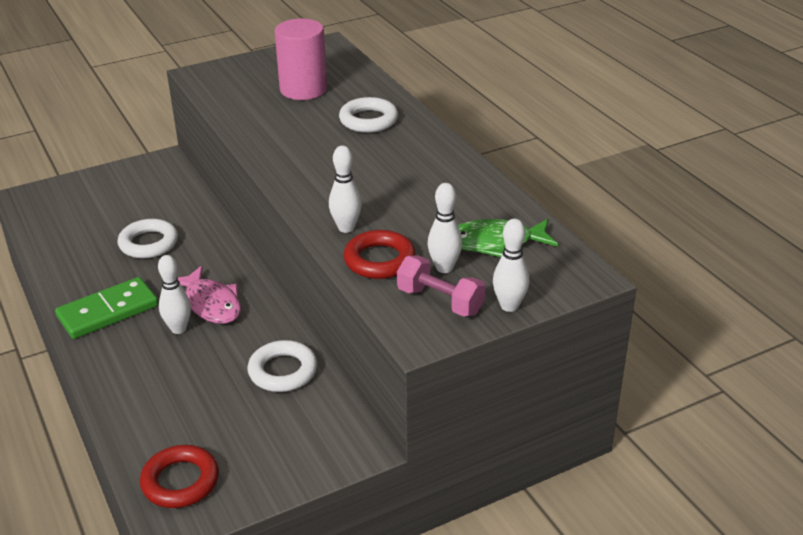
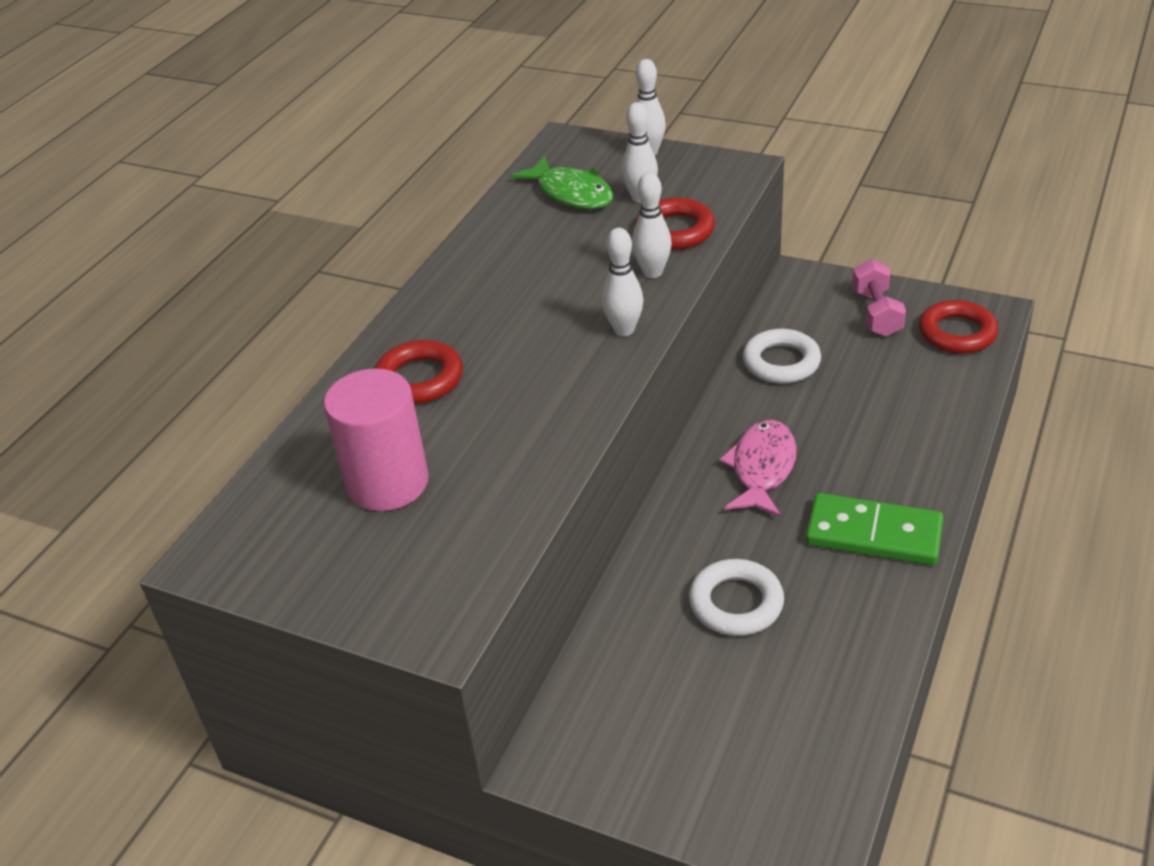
camera: 125 degrees left, 5 degrees up
(178, 329) = (823, 462): white bowling pin -> white bowling pin (624, 330)
(368, 120) = (419, 379): white ring -> red ring
(440, 301) = (687, 179): pink dumbbell -> pink dumbbell (876, 313)

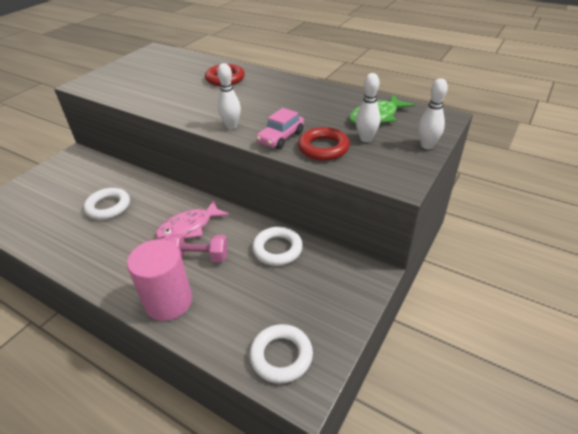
camera: 95 degrees right, 0 degrees up
(387, 483) = (165, 74): pink cylinder -> pink cylinder (168, 302)
(652, 272) = (281, 137): white bowling pin -> pink car
(762, 469) = (189, 227): pink fish -> pink fish turned 120 degrees clockwise
(873, 534) = (116, 262): green domino -> none
(876, 313) = (318, 310): pink dumbbell -> pink dumbbell (199, 257)
(957, 333) = (281, 356): red ring -> white ring

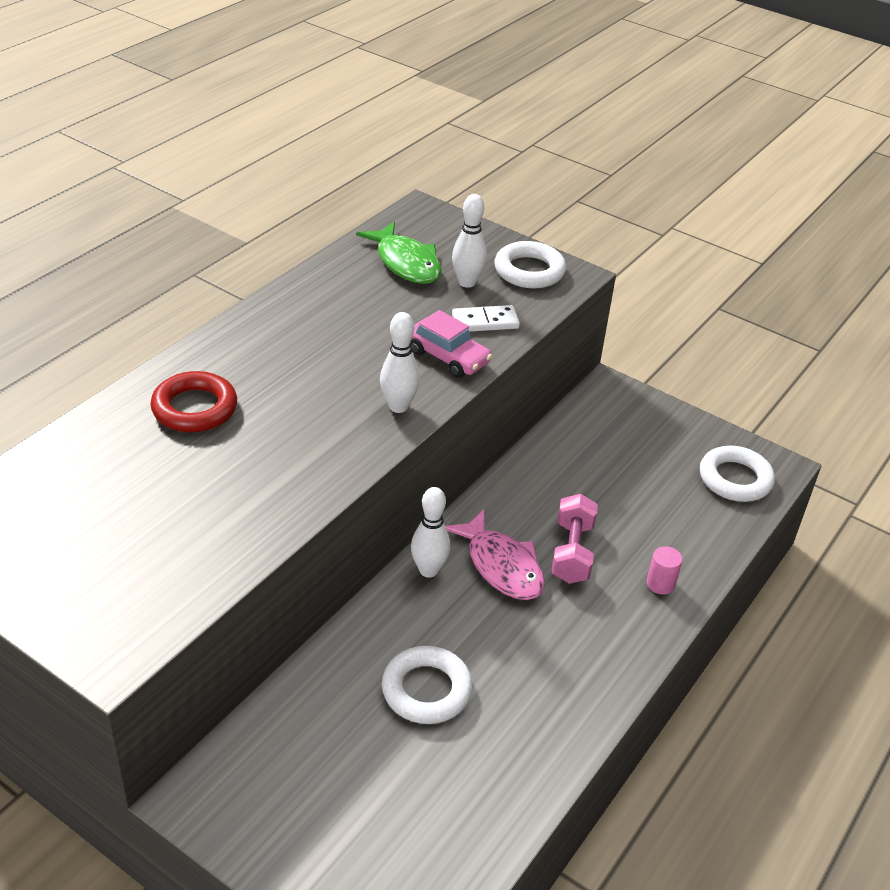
camera: 90 degrees left, 0 degrees up
(168, 302) = (660, 584): pink cylinder -> pink cylinder, size x0.42
(277, 249) = (559, 467): white ring -> white ring (529, 271)
(323, 148) = (485, 321): red ring -> white domino
(427, 145) = (493, 240): white bowling pin -> white bowling pin (428, 570)

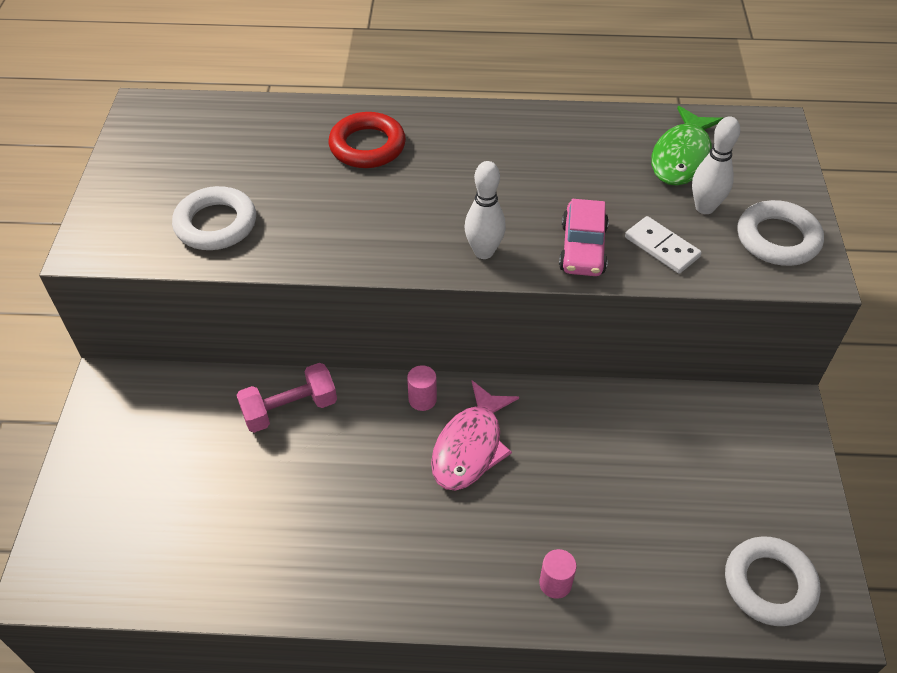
camera: 60 degrees right, 10 degrees up
(426, 690) = (294, 467): white ring -> white ring (216, 224)
(428, 570) = (422, 399): white bowling pin -> pink cylinder
(572, 552) = (532, 491): pink dumbbell -> pink dumbbell (290, 409)

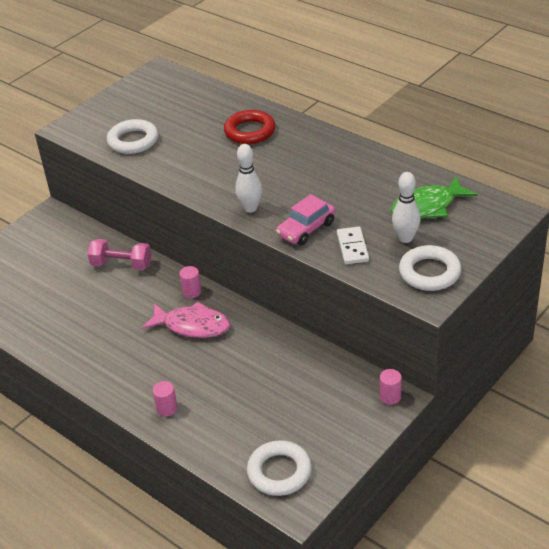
camera: 40 degrees right, 10 degrees down
(470, 446) = (192, 326): pink fish -> pink fish turned 135 degrees counterclockwise
(779, 411) = (390, 396): none -> pink cylinder

